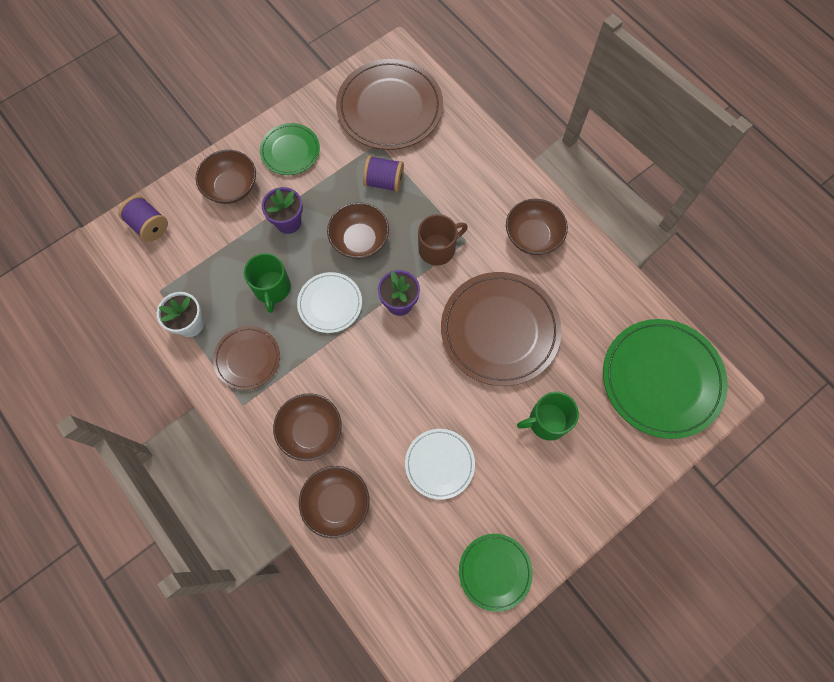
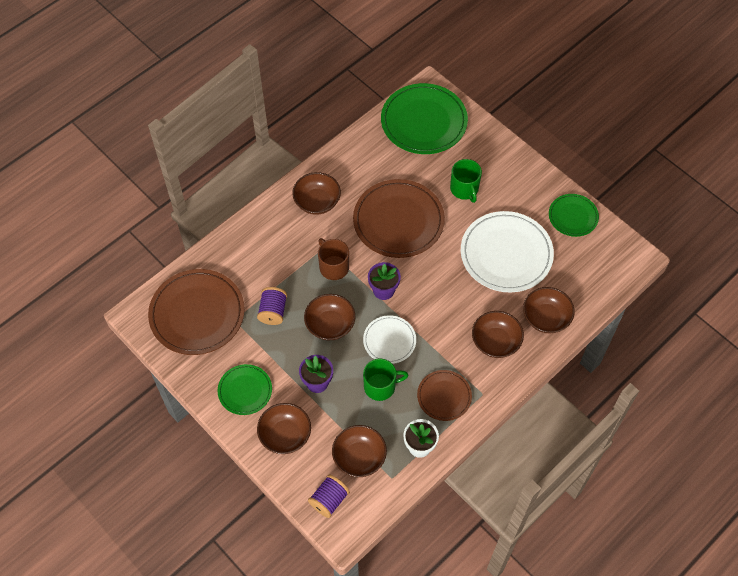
camera: 95 degrees left, 10 degrees down
(191, 259) = (359, 457): none -> brown bowl
(439, 464) = (506, 254): white plate -> white plate, size x1.82

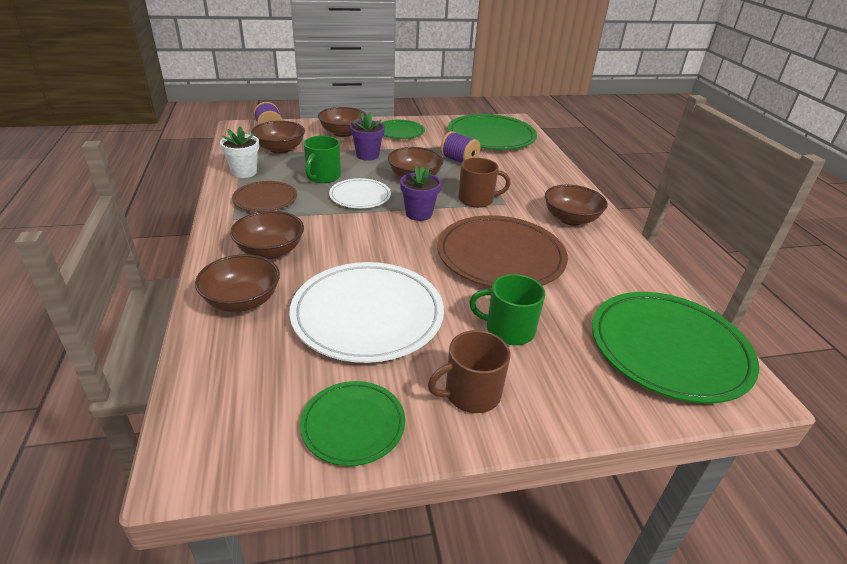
camera: 120 degrees right, 25 degrees down
(197, 314) = (491, 136): brown plate -> green plate
(520, 185) = (471, 393): none -> brown mug

